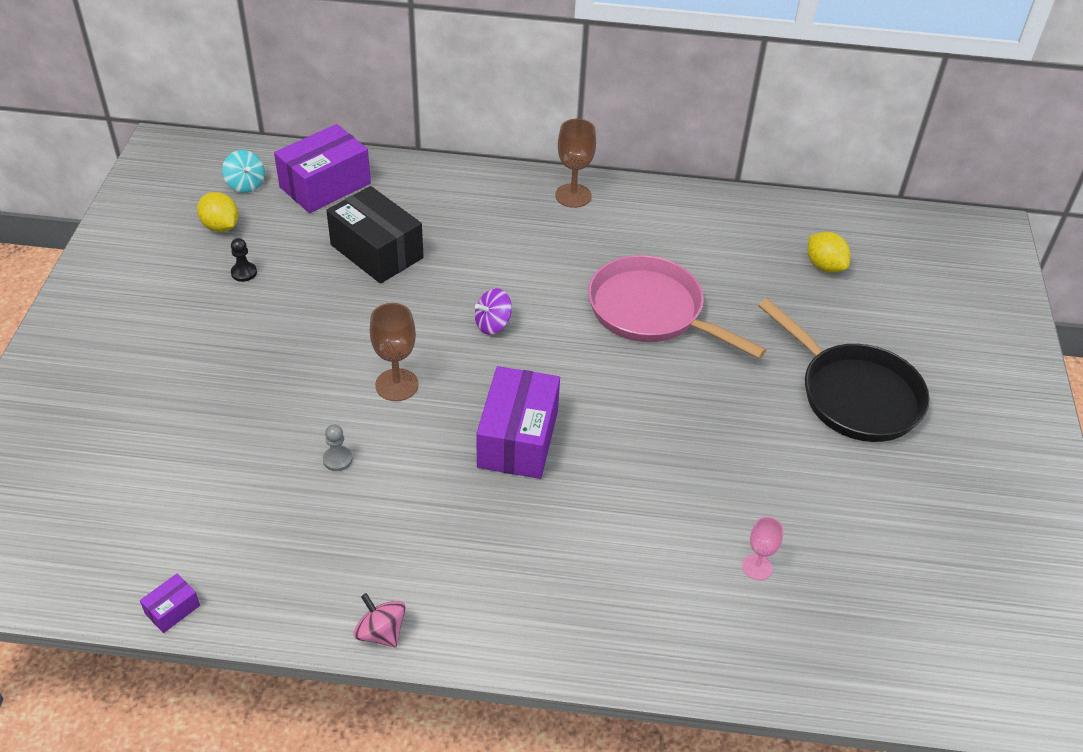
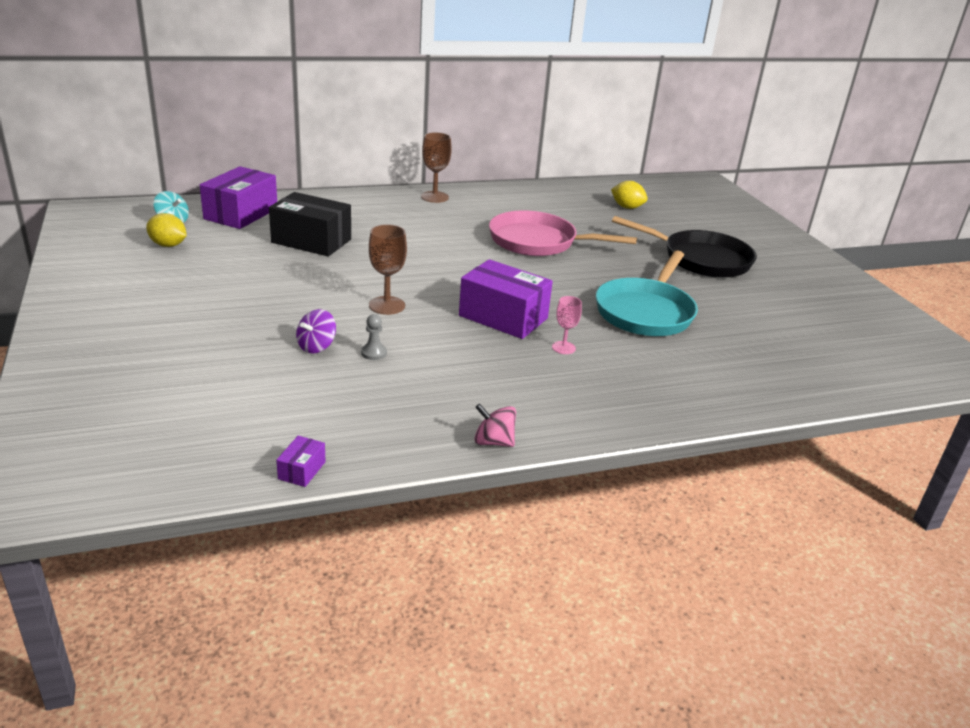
camera: 25 degrees left, 15 degrees down
(244, 273) = (209, 266): black pawn -> none
(493, 324) = (433, 264): purple spinning top -> purple spinning top (316, 346)
(518, 439) = (503, 317): purple box -> purple box turned 45 degrees counterclockwise
(703, 475) = (645, 312): none -> turquoise pan
(757, 567) = (723, 348): pink goblet -> pink goblet (563, 348)

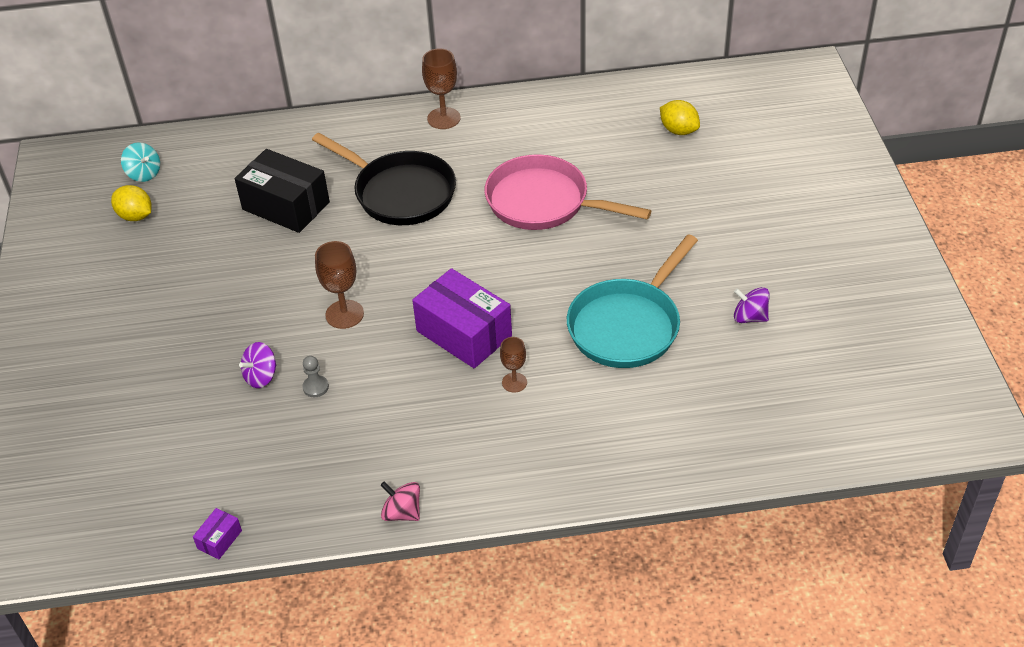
camera: 15 degrees right, 15 degrees up
(241, 214) = (217, 158): purple box -> none
(563, 348) = (514, 382): pink goblet -> brown goblet
(701, 259) = (733, 232): black pan -> black pan (400, 193)
(744, 306) = (750, 317): none -> purple spinning top

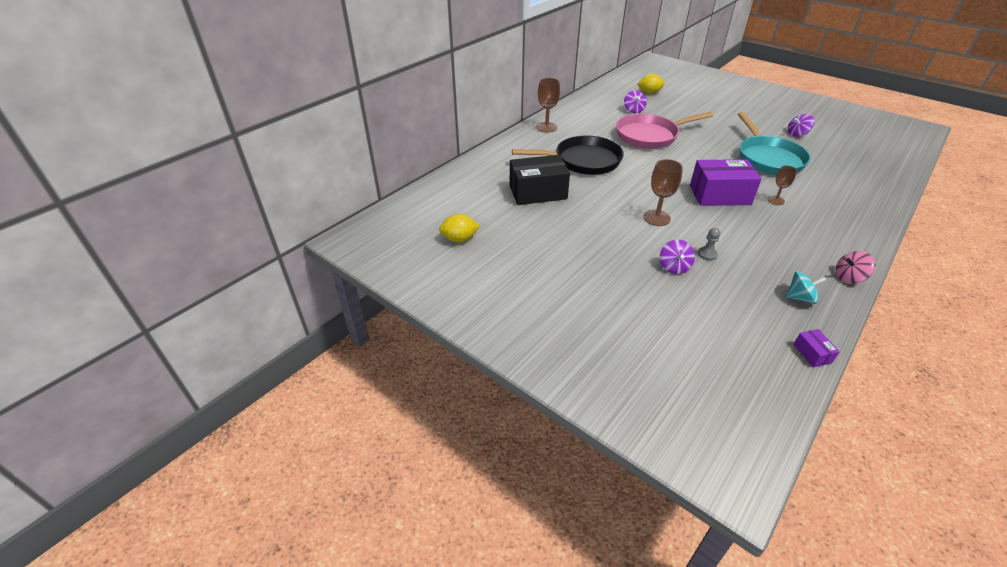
camera: 45 degrees left, 5 degrees down
(144, 174) = (427, 218): turquoise spinning top -> turquoise spinning top (800, 298)
(599, 150) = (633, 110): none -> purple spinning top

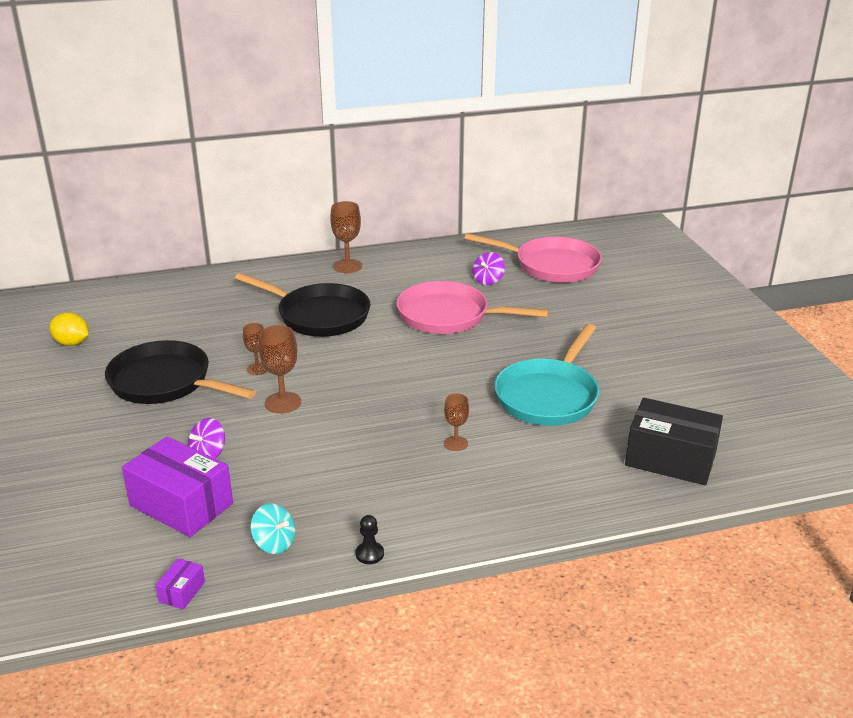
camera: 35 degrees right, 10 degrees down
(538, 192) = (215, 329): black box -> black box (670, 459)
(569, 237) = (165, 382): none -> black pan
(606, 205) = (257, 369): none -> brown goblet
(649, 93) = (551, 266): yellow lemon -> pink pan
(707, 254) = (264, 459): grey pawn -> none
(719, 195) = (399, 410): purple box -> purple box (181, 504)
(797, 134) = (655, 384): purple spinning top -> none
(848, 277) = (369, 554): pink spinning top -> black pawn

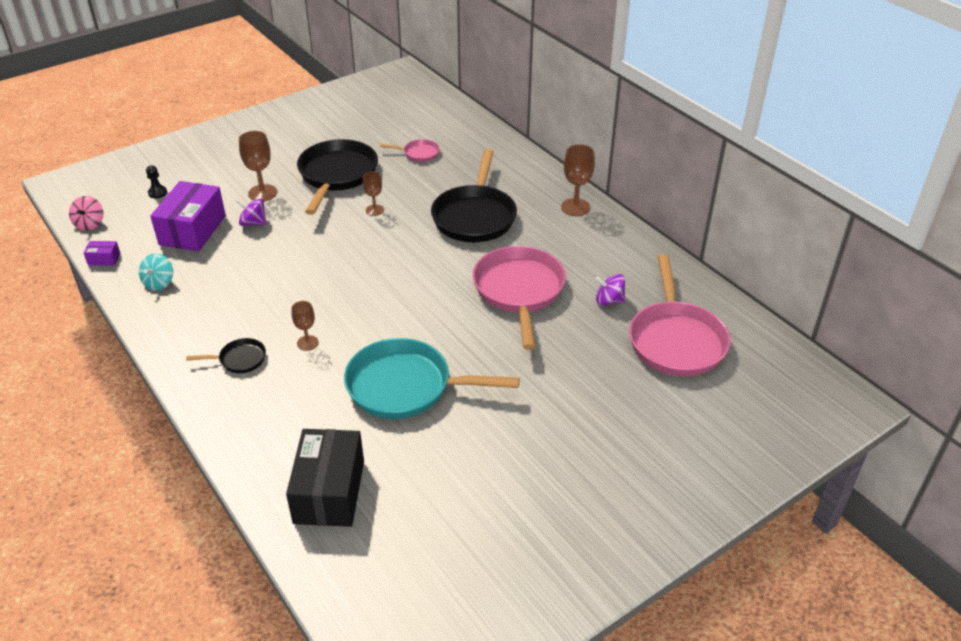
camera: 70 degrees right, 10 degrees up
(72, 343) = (371, 119): yellow lemon -> none
(79, 603) = (90, 224): none -> pink spinning top
(176, 326) = (419, 153): none -> pink pan
(283, 403) = (332, 236): brown goblet -> brown goblet (262, 193)
(369, 554) = (155, 331): black pawn -> black pawn (157, 193)
(458, 492) = (239, 359): none -> black pan

